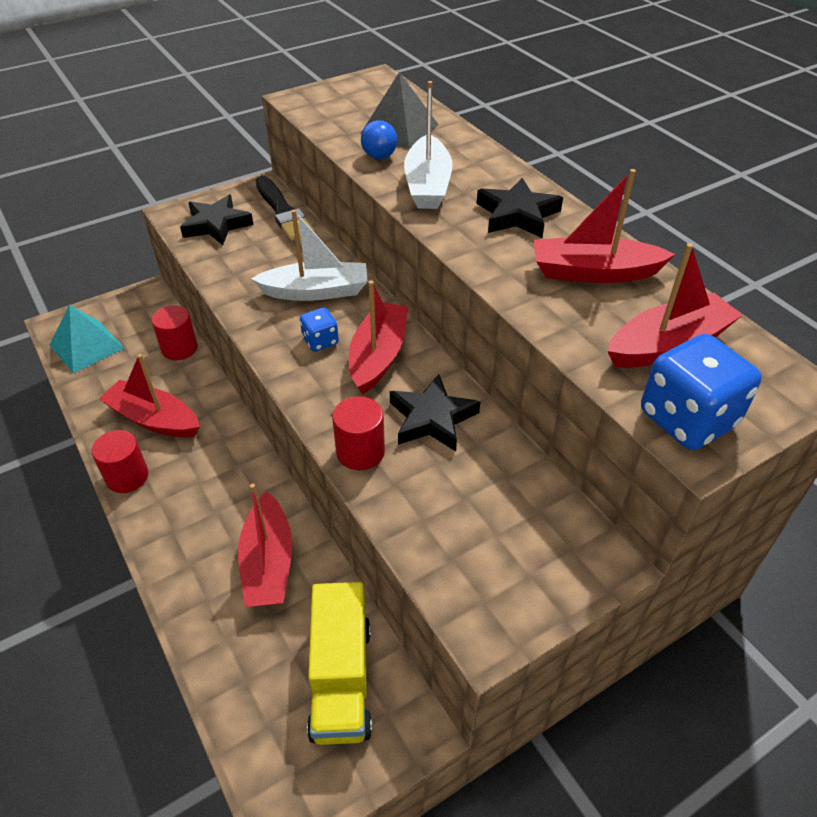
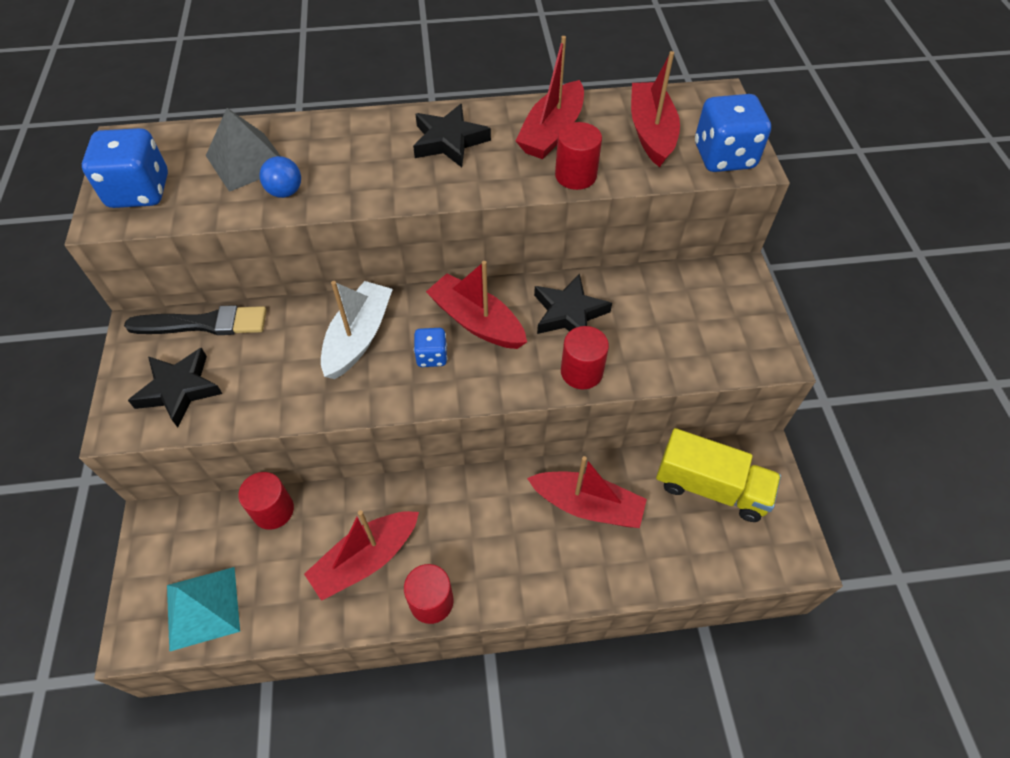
camera: 65 degrees left, 10 degrees up
(331, 101) = (139, 191): none -> blue dice
(427, 185) = (362, 177): white boat -> none
(541, 307) = (575, 175): none -> red cylinder

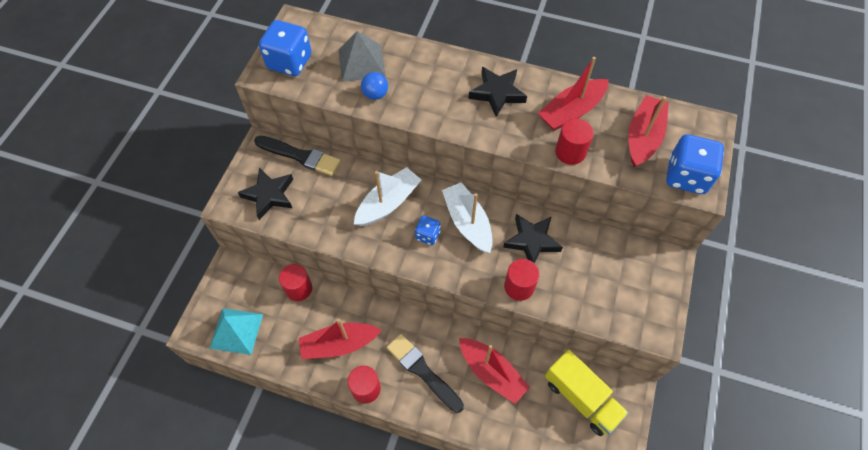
camera: 25 degrees right, 5 degrees up
(476, 321) = (467, 222): red boat -> white boat
(498, 543) = (422, 371): none -> black brush

